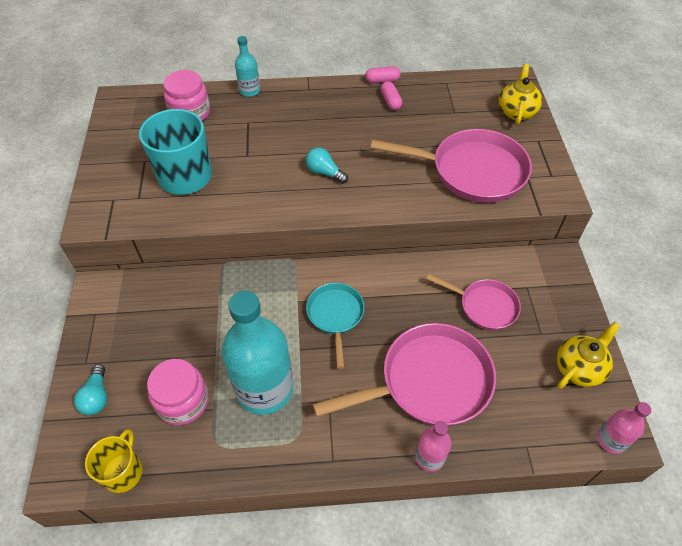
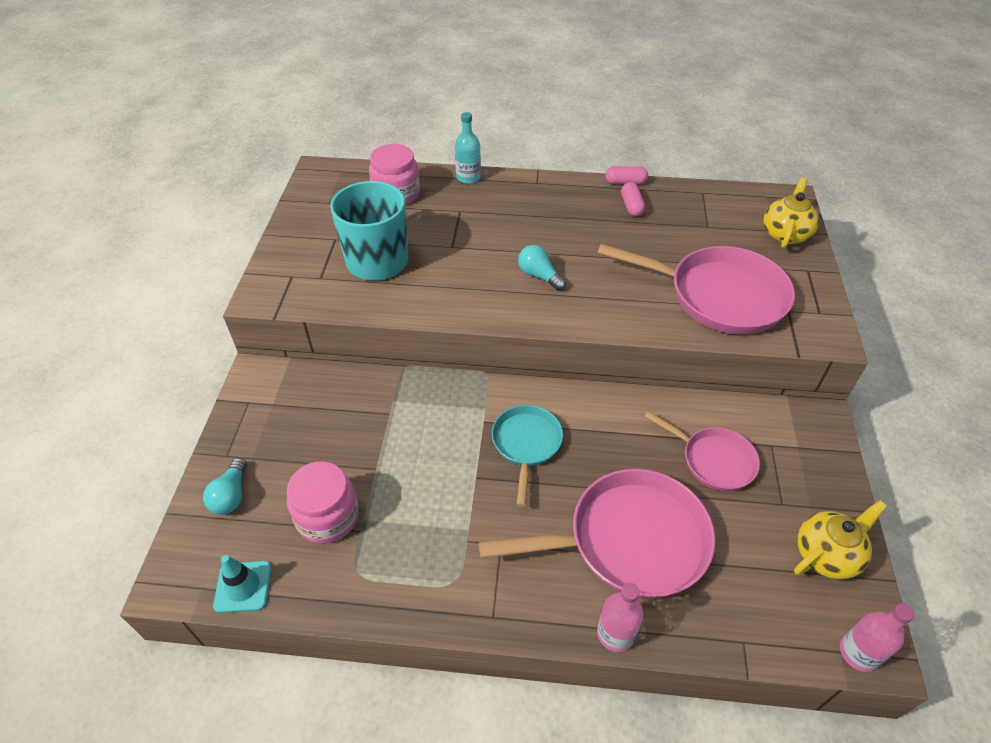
camera: 10 degrees right, 5 degrees down
(123, 471) = (243, 586): yellow mug -> turquoise traffic cone
(264, 389) = (426, 517): turquoise bottle -> none

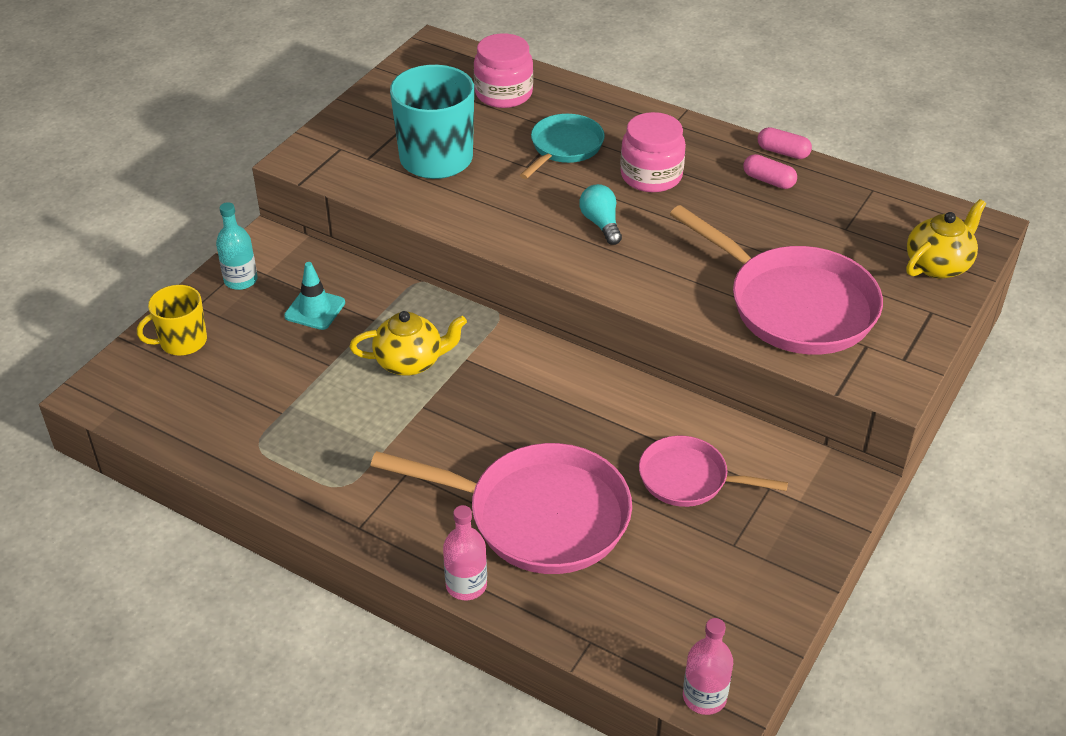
camera: 25 degrees right, 5 degrees down
(231, 495) = (182, 341): turquoise light bulb -> yellow mug
(243, 586) = (151, 420): turquoise traffic cone -> turquoise traffic cone (315, 309)
(327, 516) = (259, 390): pink jar -> pink jar (651, 176)
(468, 177) = (597, 97): turquoise bottle -> turquoise bottle (241, 280)
(526, 444) = (495, 395): turquoise pan -> turquoise pan (564, 147)
(631, 206) = (768, 180): pink capsule -> pink capsule turned 75 degrees counterclockwise
(713, 460) = (689, 479): pink pan -> pink pan turned 135 degrees clockwise
(826, 554) = (744, 606): yellow teapot -> yellow teapot (410, 362)

